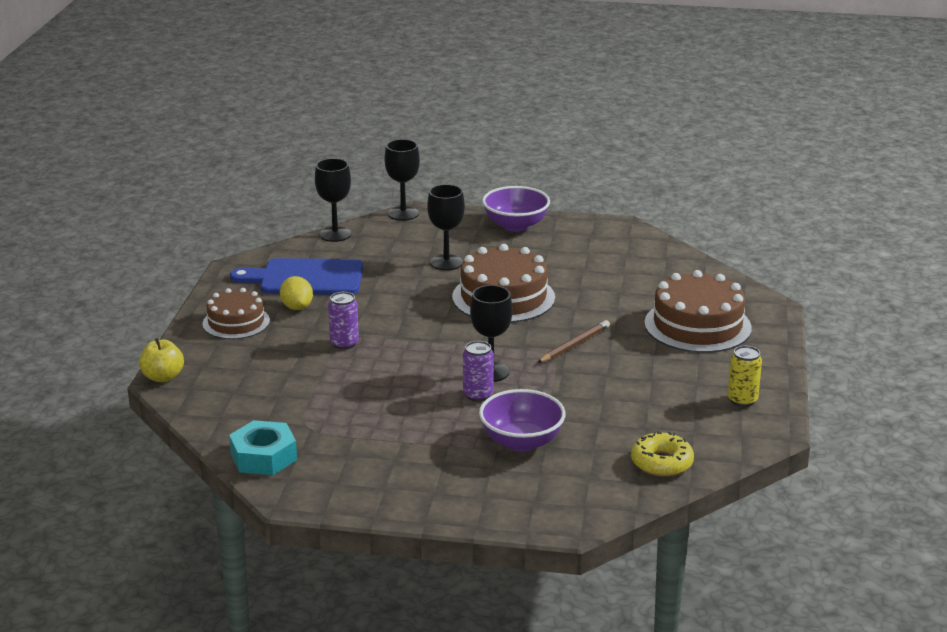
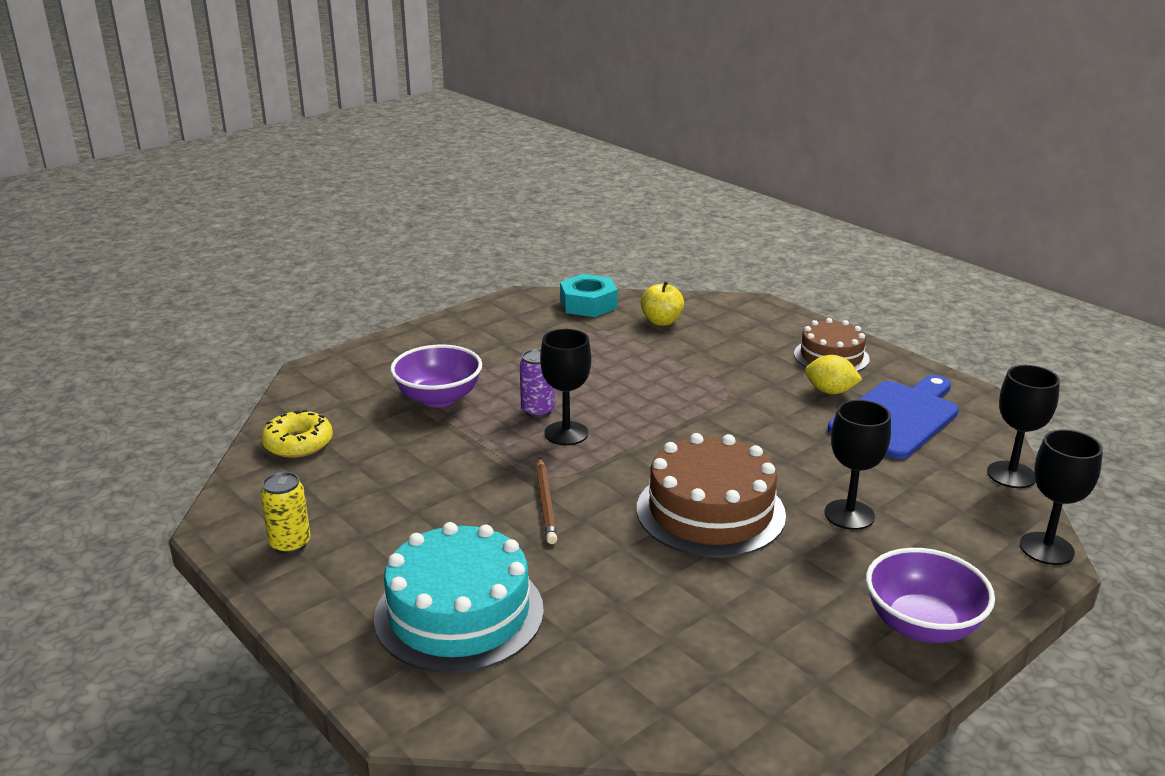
camera: 130 degrees right, 0 degrees up
(163, 377) = (763, 305): yellow apple -> yellow apple (661, 321)
(344, 343) = (722, 388): purple can -> none
(697, 325) = (459, 613): brown cake -> turquoise cake

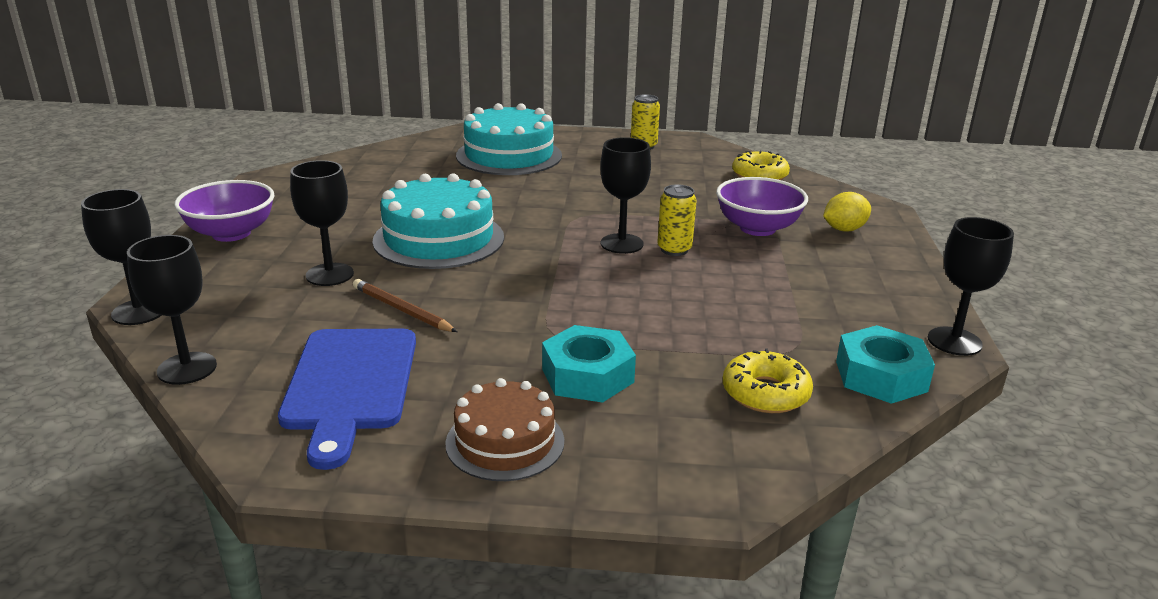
camera: 135 degrees right, 0 degrees up
(512, 299) = (954, 341): none -> black goblet
(538, 411) = (674, 249): purple can -> yellow can
(546, 503) = (553, 204): brown pencil -> brown pencil (402, 310)
(661, 321) = (765, 393): yellow apple -> yellow donut
(710, 511) = (439, 239): brown cake -> turquoise cake
(743, 364) = (587, 376): none -> turquoise nut
(830, 391) = (453, 385): yellow lemon -> yellow lemon (844, 229)

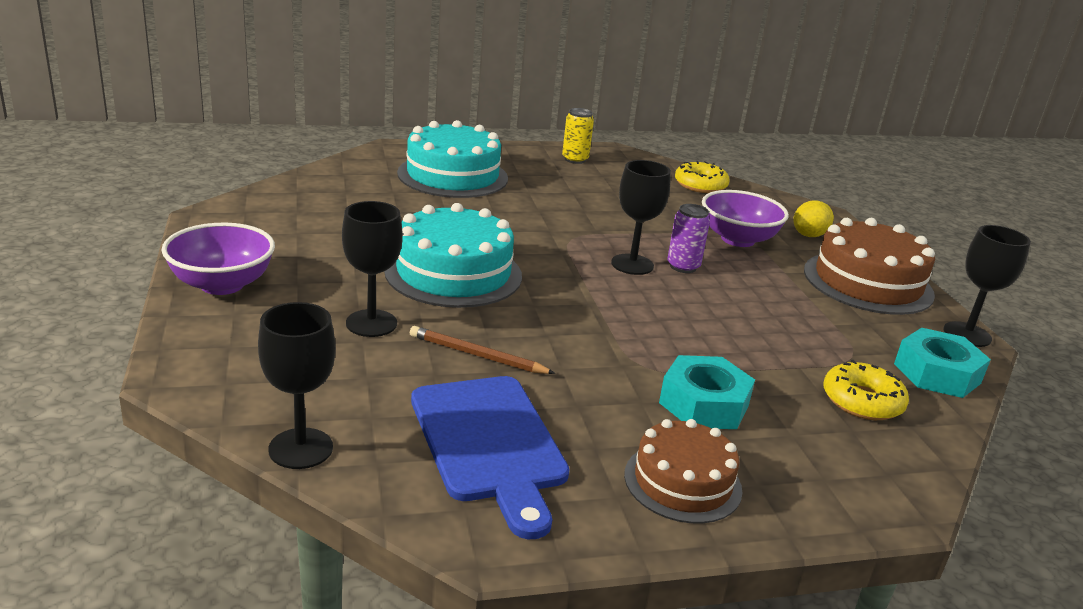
camera: 20 degrees left, 0 degrees up
(139, 312) = (189, 389): black goblet -> none
(674, 249) = (683, 267): yellow can -> purple can
(875, 280) = (868, 282): none -> brown cake

